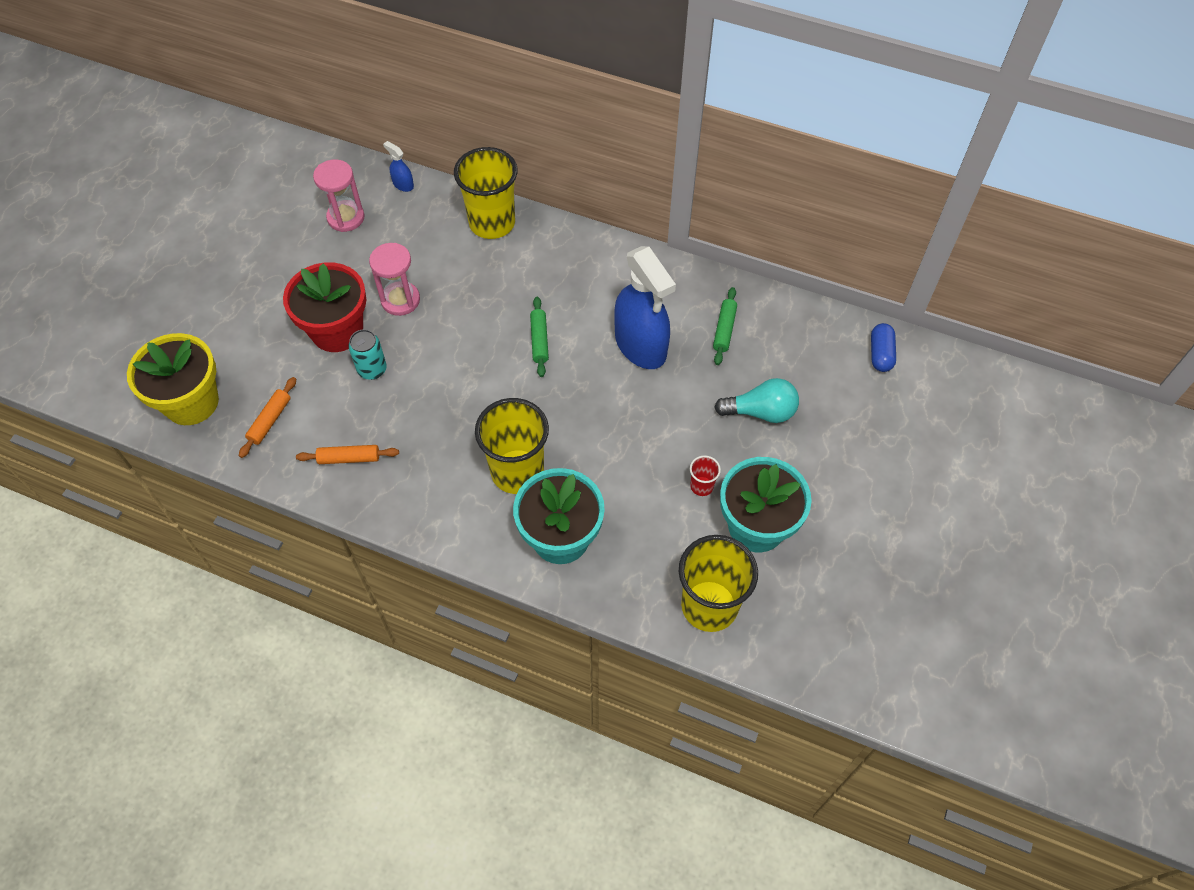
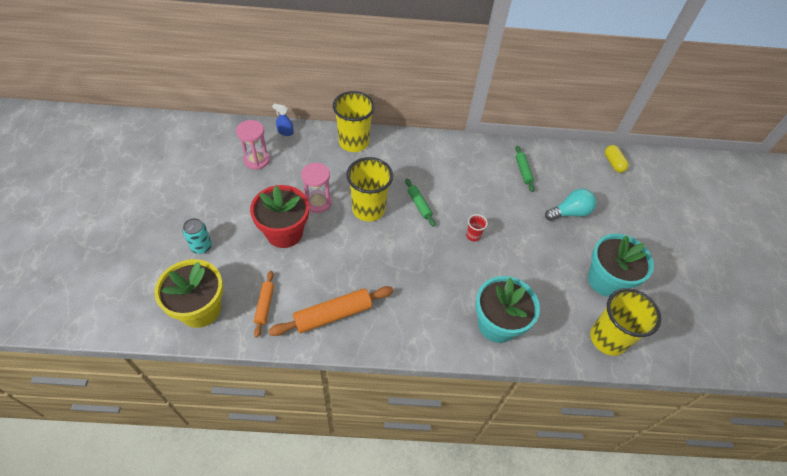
camera: 25 degrees left, 5 degrees down
(349, 458) = (333, 315): orange rolling pin -> orange rolling pin, size x1.75
(372, 369) = (320, 251): turquoise can -> turquoise can (201, 246)
(517, 472) = (448, 290): yellow cup -> yellow cup (368, 209)
(640, 345) = (481, 192): blue spray bottle -> none
(701, 486) = (562, 266): red cup -> red cup (473, 235)
(880, 354) = (613, 163): blue capsule -> yellow capsule

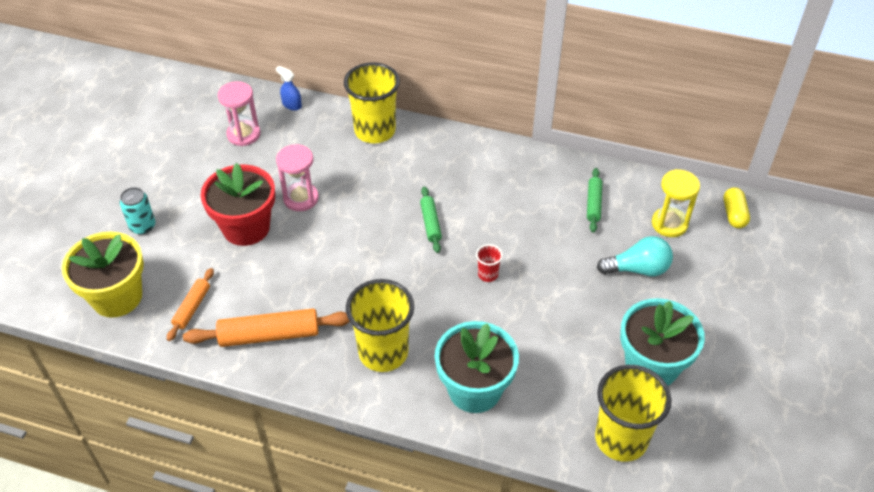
camera: 20 degrees right, 5 degrees down
(368, 209) = (362, 217): yellow cup -> yellow cup (383, 352)
(576, 177) = (669, 224): none -> yellow hourglass

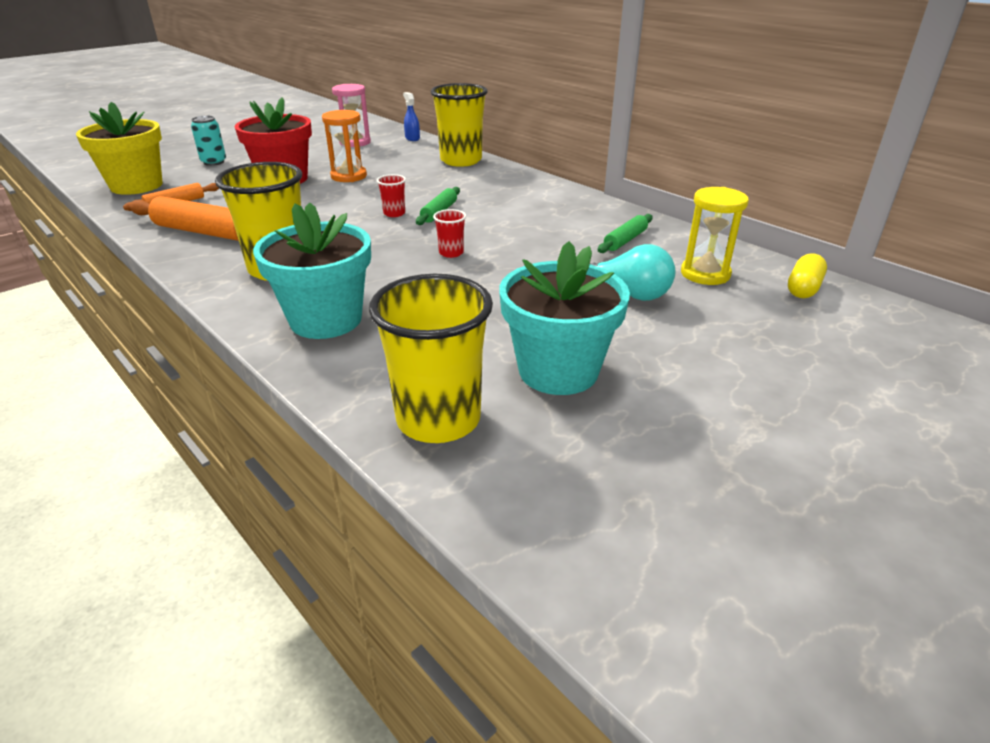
camera: 30 degrees right, 15 degrees down
(301, 198) = (349, 176): pink hourglass -> orange hourglass
(397, 240) = (394, 213): none -> red cup

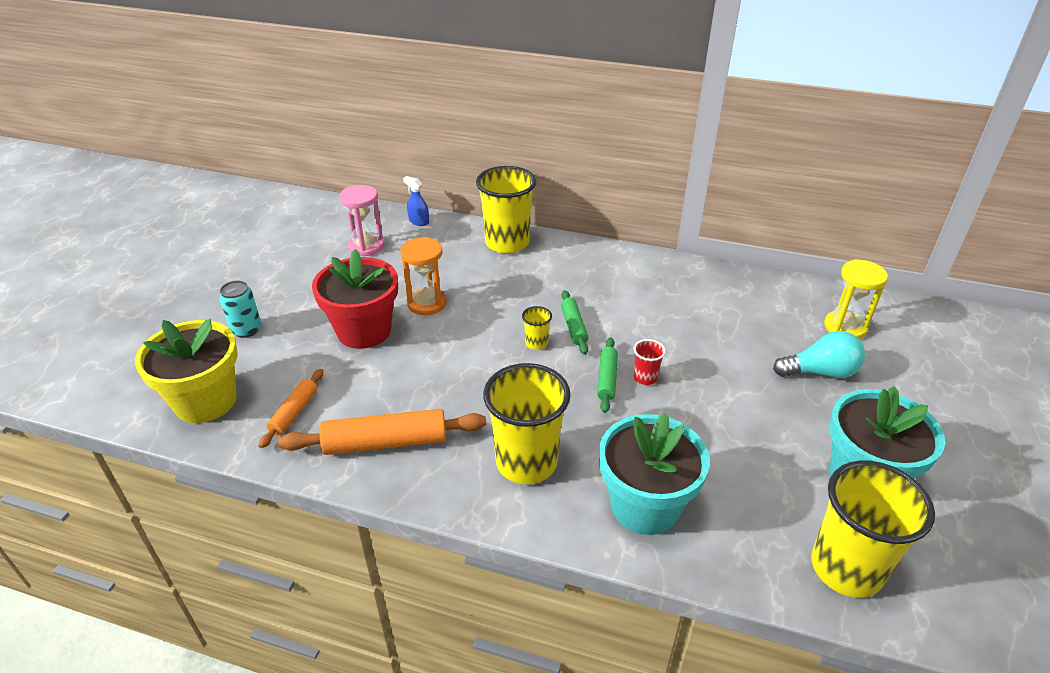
camera: 30 degrees left, 5 degrees up
(394, 213) = (536, 343): red cup -> yellow cup
(625, 240) = (754, 308): green rolling pin -> green rolling pin (607, 379)
(803, 288) = (915, 318): yellow capsule -> none

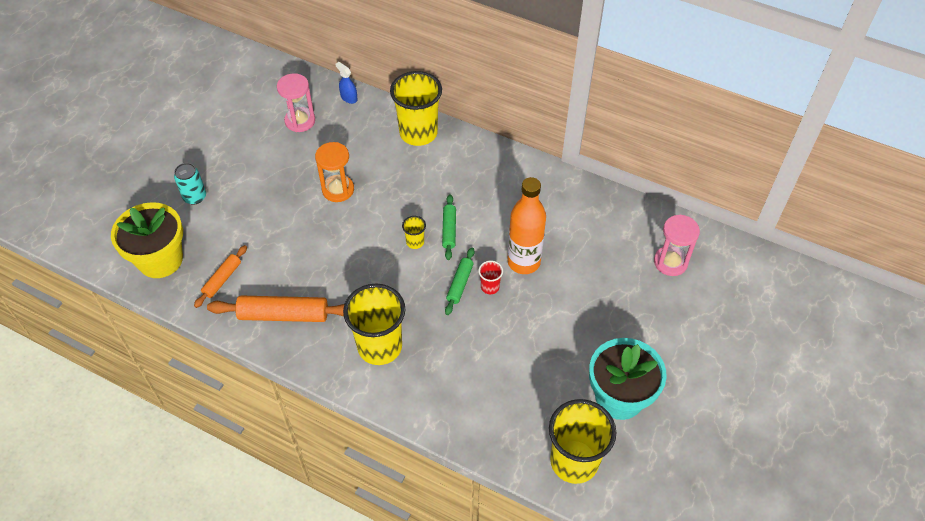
camera: 10 degrees right, 15 degrees up
(364, 331) = (284, 211): red flower pot -> none
(645, 506) = (453, 394): turquoise flower pot -> none
(675, 347) = (523, 262): none -> orange bottle
(820, 372) = (630, 302): turquoise light bulb -> none
(845, 327) = (670, 262): yellow hourglass -> pink hourglass

